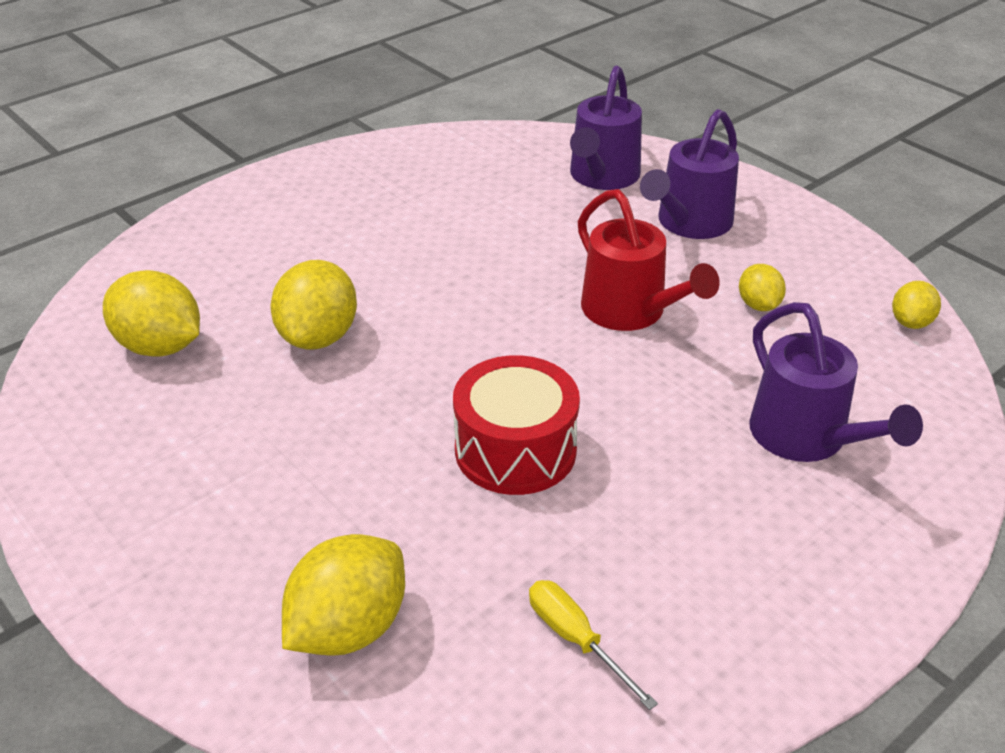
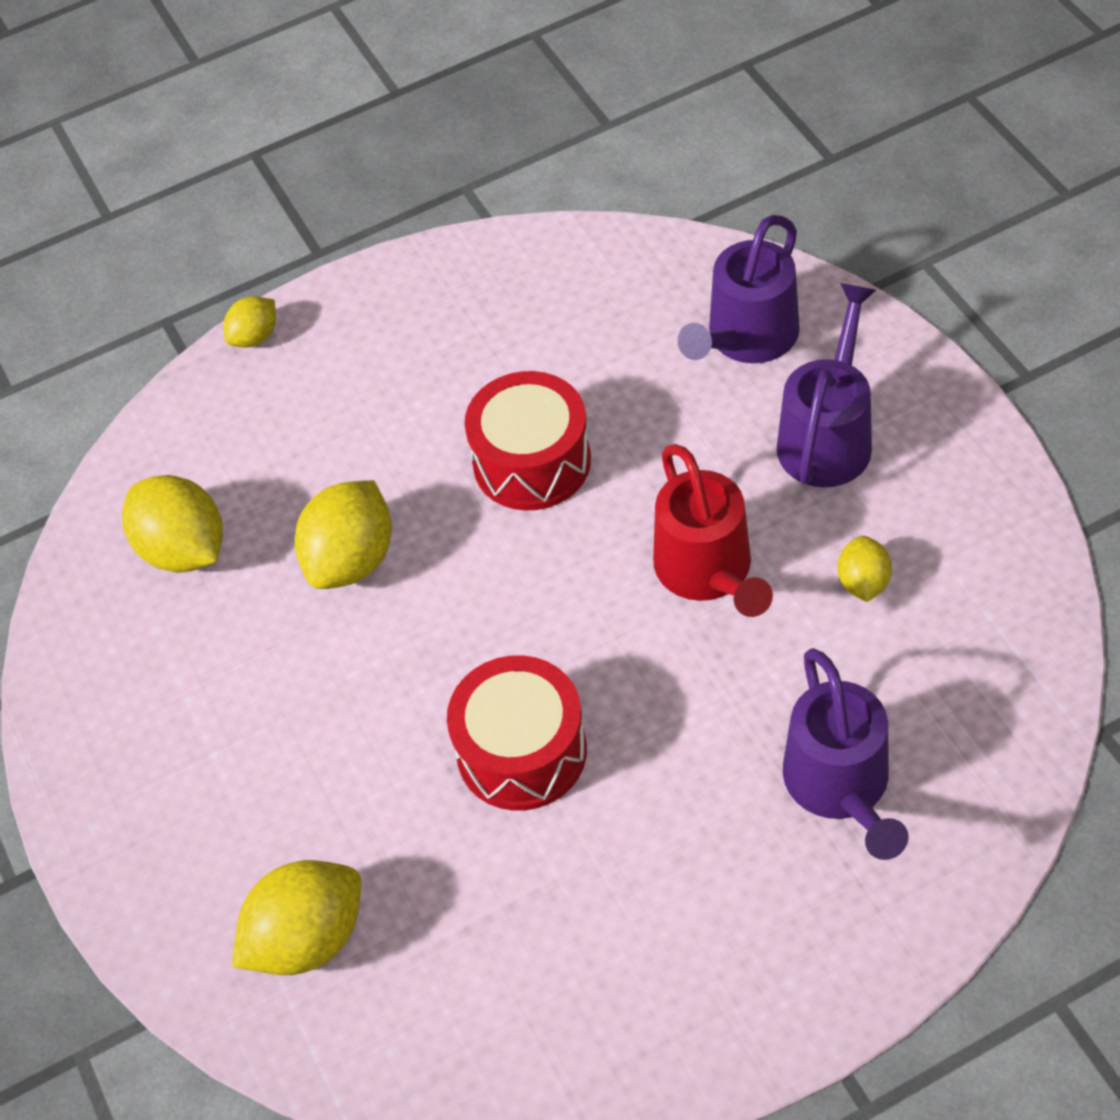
camera: 20 degrees right, 15 degrees up
(457, 260) = (532, 462): none -> red drum
(576, 639) = (516, 990): yellow screwdriver -> none
(689, 224) = (828, 436): purple watering can -> purple watering can turned 150 degrees clockwise
(911, 322) = (1037, 636): yellow lemon -> yellow lemon (255, 337)

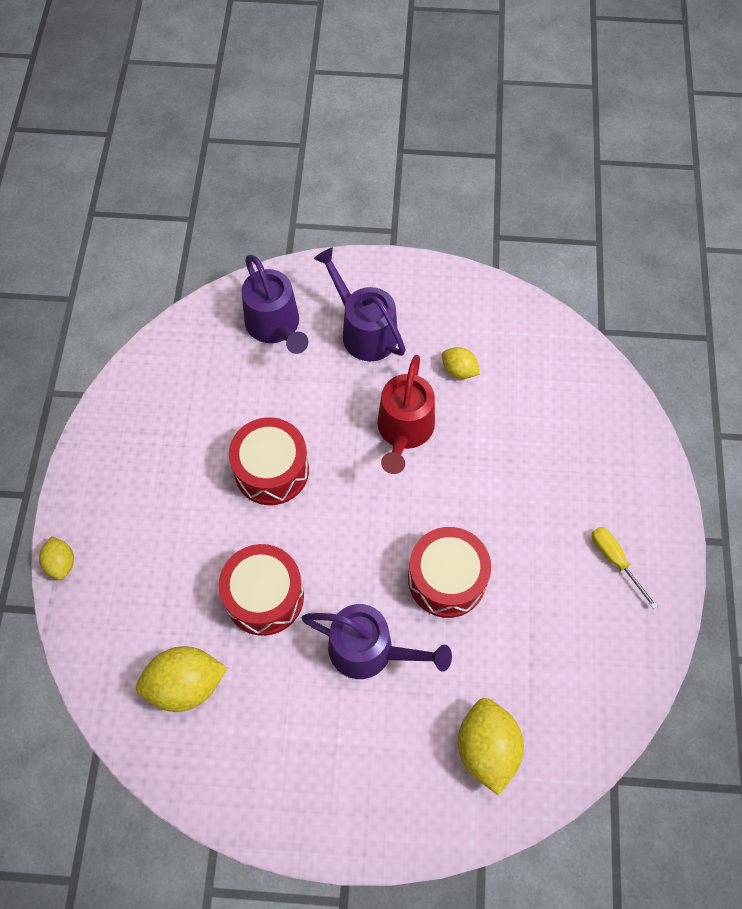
camera: 65 degrees left, 10 degrees up
(351, 559) = (264, 596): yellow lemon -> red drum
(708, 572) = (404, 431): red watering can -> red watering can turned 90 degrees clockwise
(711, 957) = (615, 560): none -> yellow screwdriver
(841, 787) = (562, 450): purple watering can -> purple watering can (370, 651)

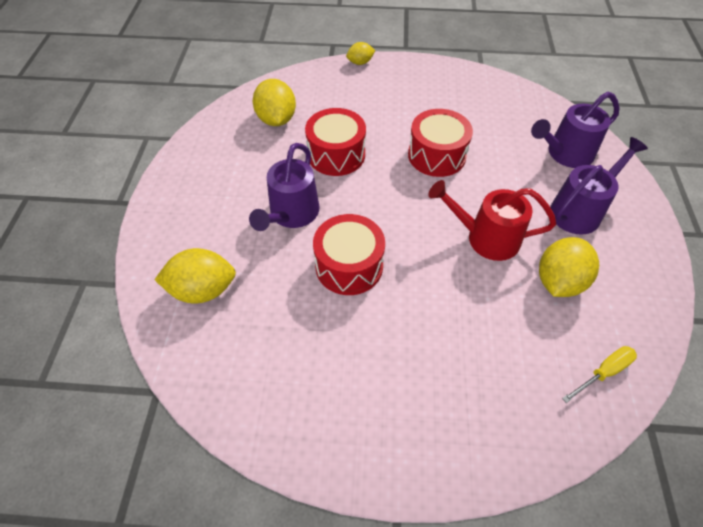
camera: 90 degrees right, 10 degrees down
(459, 370) = (559, 281): yellow lemon -> yellow lemon, size x1.79
(615, 560) = (368, 412): yellow screwdriver -> yellow screwdriver (603, 372)

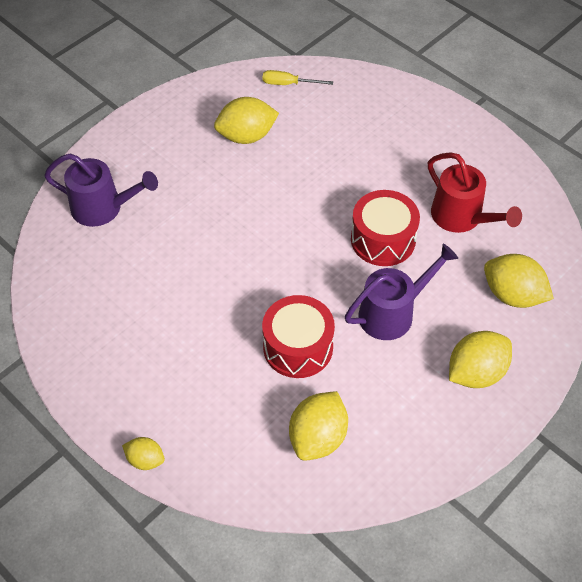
camera: 140 degrees left, 0 degrees up
(198, 212) = (476, 373): none -> yellow lemon
(436, 155) = (209, 282): red drum -> none
(485, 238) = (258, 192): red watering can -> red watering can (462, 218)
(580, 210) = (162, 163): purple watering can -> none

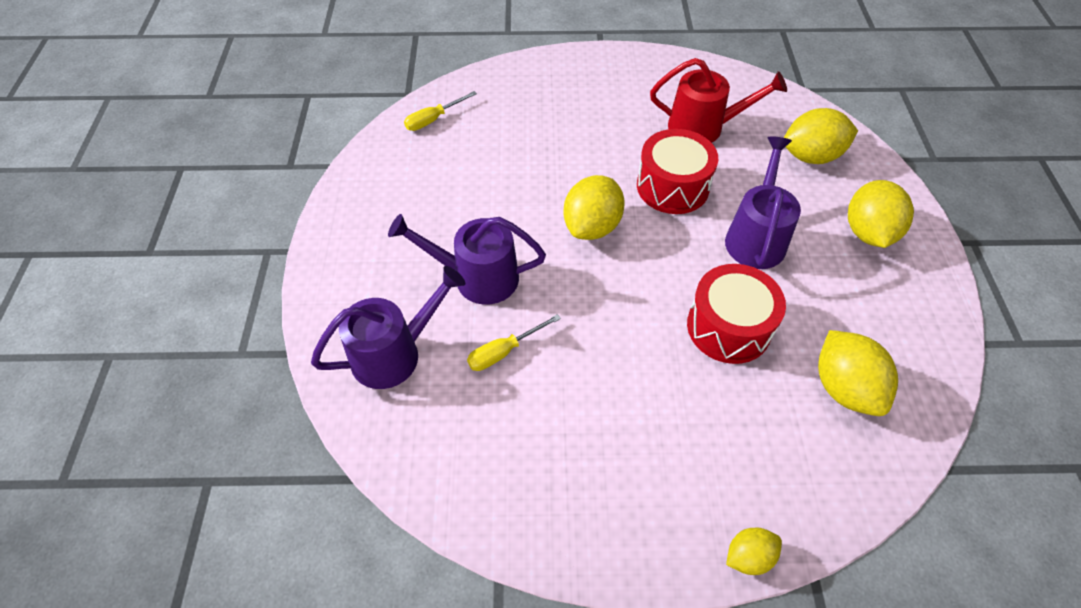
camera: 45 degrees left, 0 degrees up
(157, 253) = (504, 351): none -> yellow screwdriver
(193, 201) = (476, 277): none -> purple watering can
(246, 136) = (452, 186): yellow lemon -> yellow lemon (592, 226)

